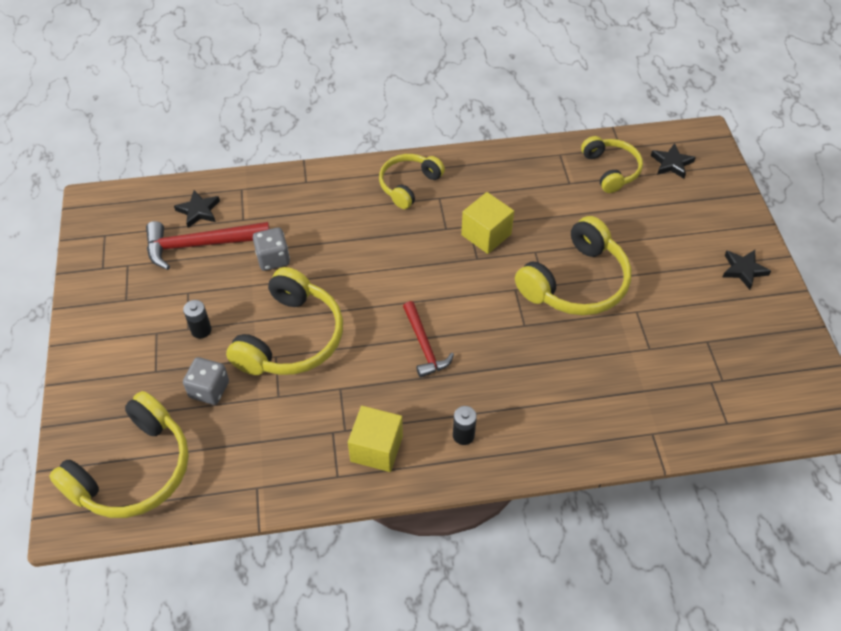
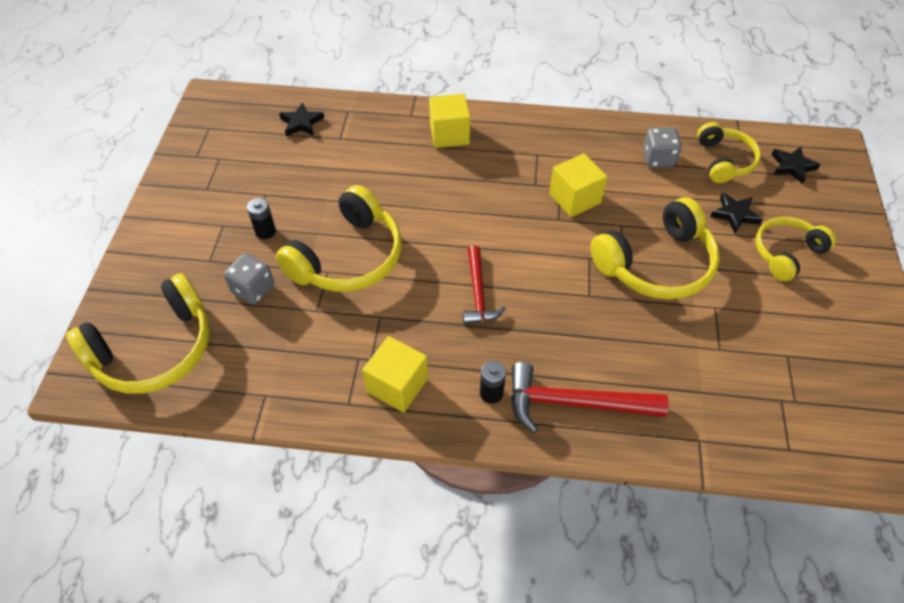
camera: 15 degrees right, 0 degrees up
(200, 245) = (292, 153): red hammer -> red hammer (574, 403)
(273, 259) = (356, 179): grey dice -> grey dice (658, 158)
(349, 194) = (449, 134): none -> yellow cube
(408, 185) = (510, 137): yellow headphones -> yellow headphones (786, 253)
(743, 270) = (847, 289): black star -> black star (734, 214)

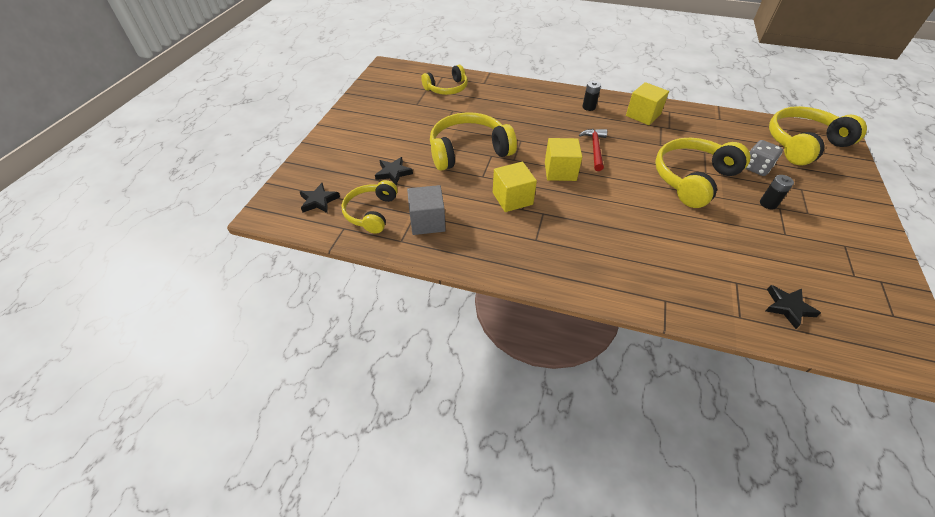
camera: 170 degrees left, 5 degrees down
(449, 134) = (621, 271): yellow cube -> yellow cube (560, 171)
(574, 403) = (543, 99): red hammer -> none
(658, 158) = (427, 221): grey dice -> grey cube
(786, 253) = (376, 147): yellow headphones -> yellow headphones (447, 88)

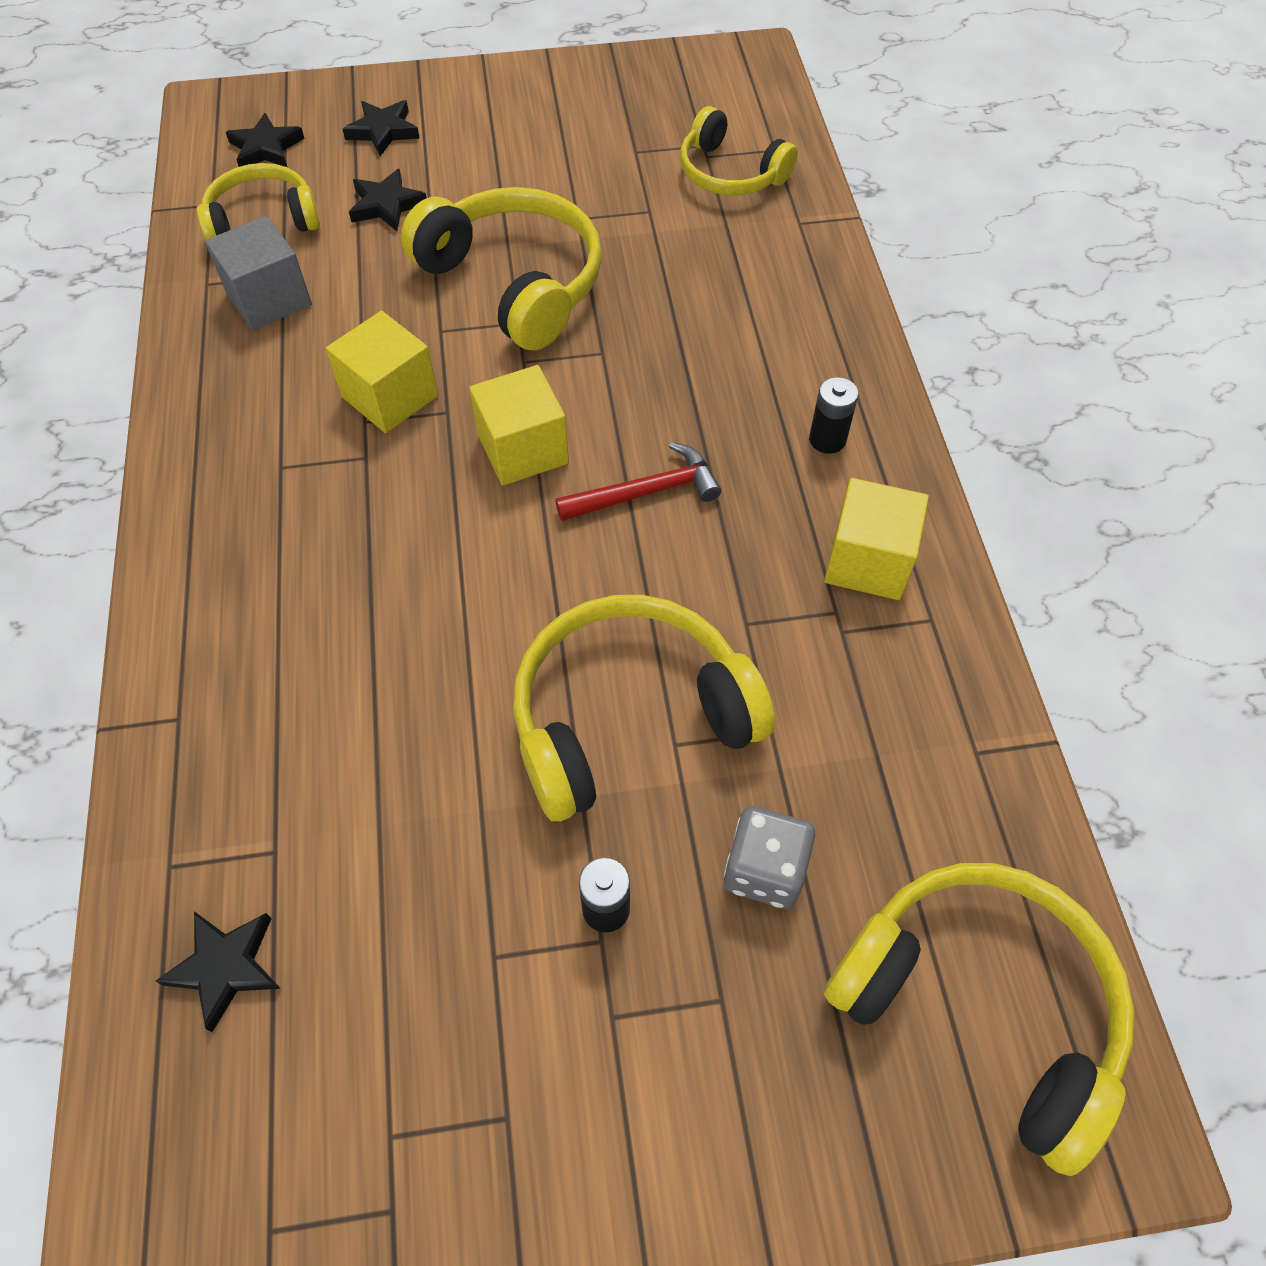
camera: 65 degrees right, 10 degrees up
(342, 162) = (383, 131): none -> black star
(692, 179) = (629, 716): yellow headphones -> yellow headphones turned 45 degrees counterclockwise

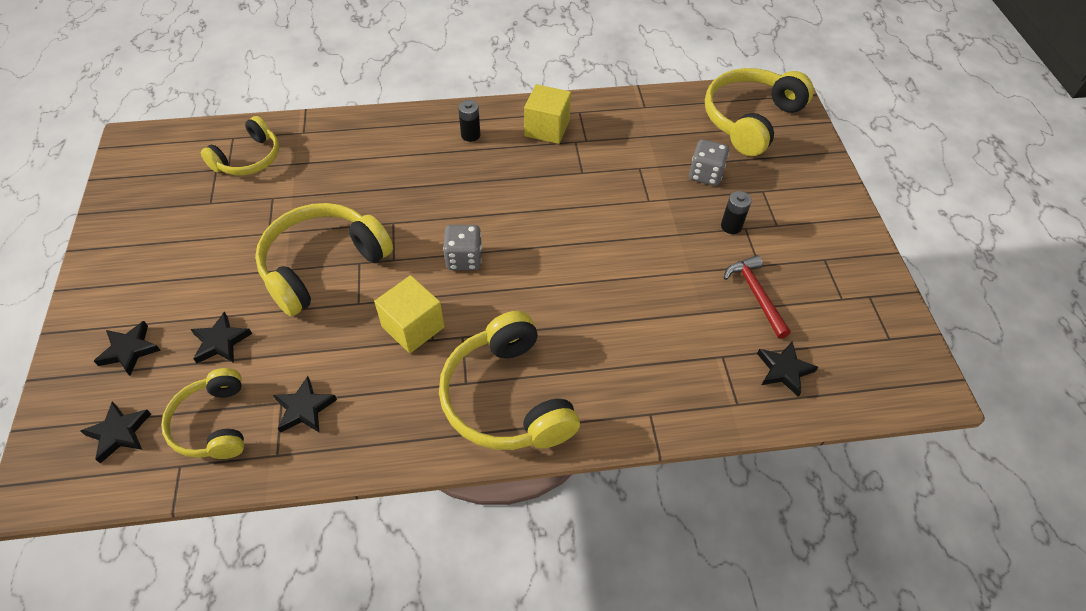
camera: 90 degrees left, 5 degrees down
(269, 299) = (304, 408): grey cube -> black star
(523, 449) = (464, 259): yellow cube -> grey dice
(629, 716) = (635, 216): yellow headphones -> yellow headphones (506, 398)
(646, 492) = (499, 206): red hammer -> red hammer (756, 295)

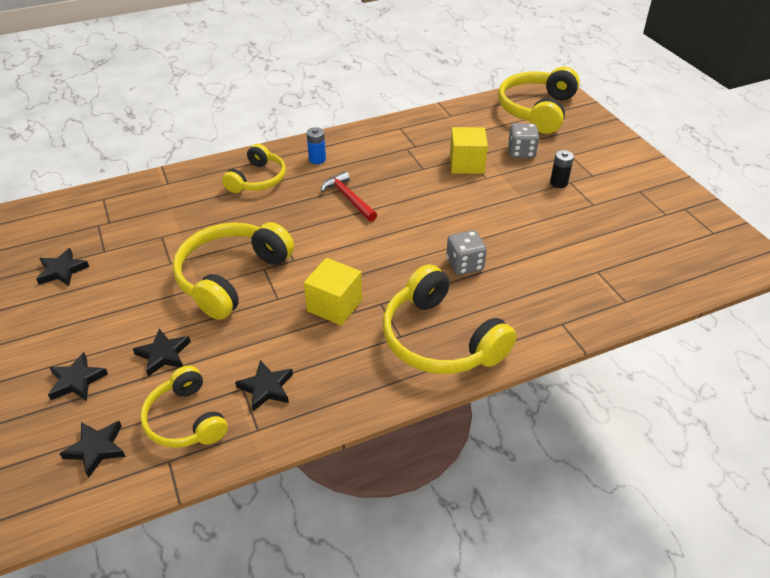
camera: 15 degrees left, 10 degrees down
(249, 159) = (126, 211): yellow headphones -> yellow headphones (258, 179)
(464, 259) = (354, 247): grey dice -> grey dice (464, 264)
(470, 135) = (317, 159): black battery -> blue battery
(547, 128) = (379, 143): yellow cube -> yellow cube (466, 164)
(756, 295) = (601, 224): red hammer -> red hammer (348, 198)
(784, 370) = (648, 270): black star -> black star (62, 271)

